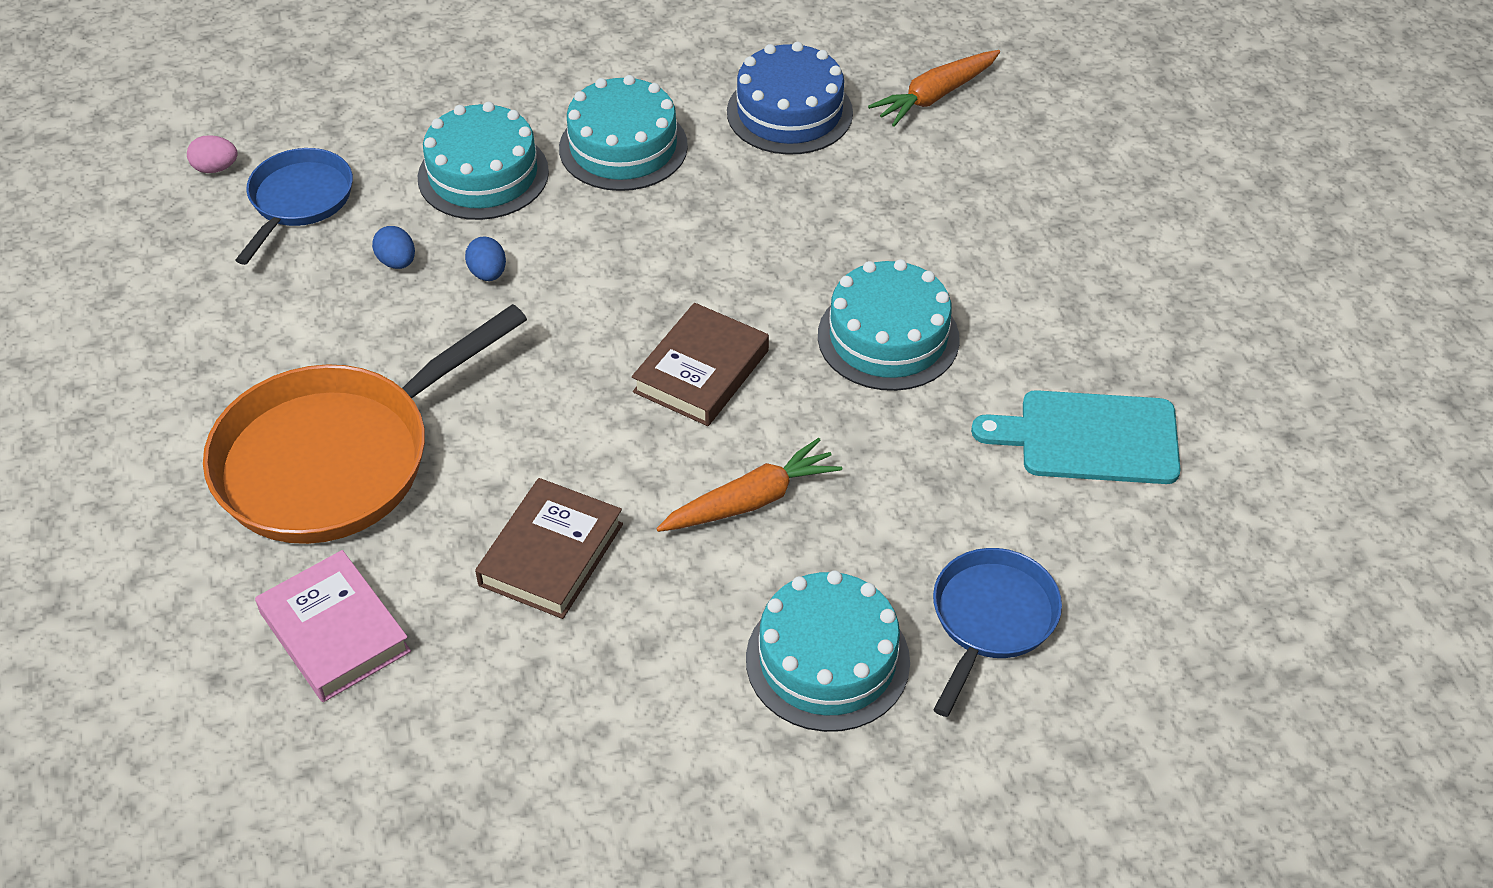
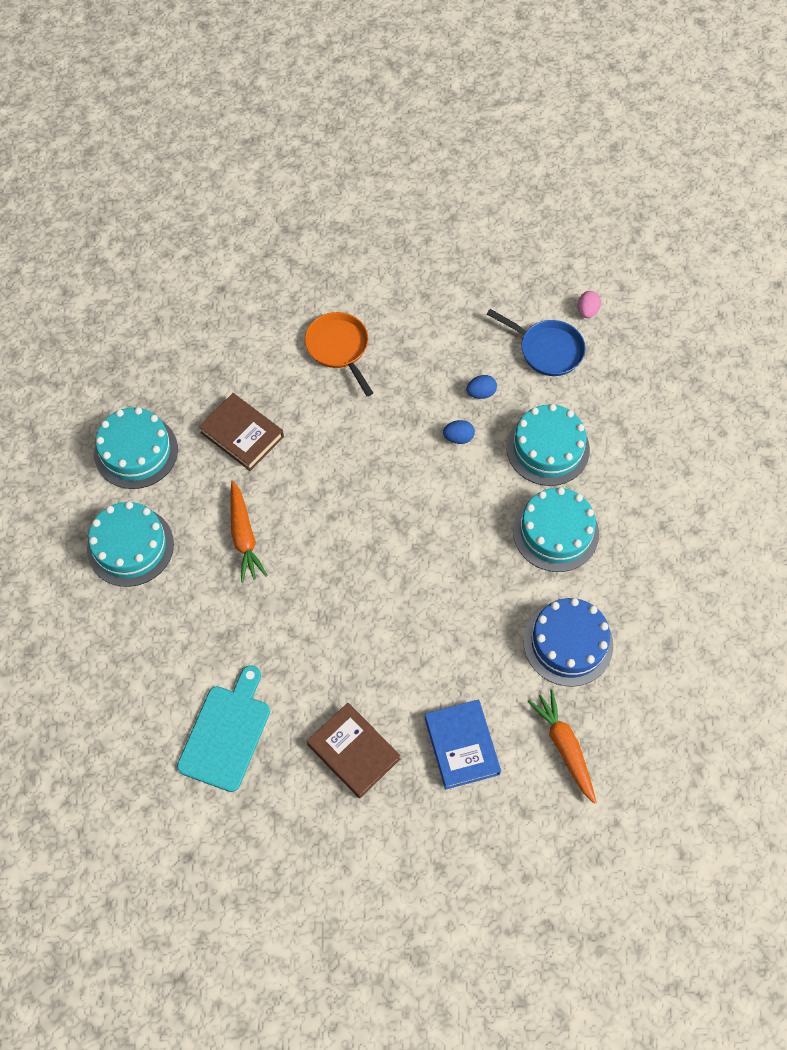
camera: 105 degrees right, 15 degrees up
(335, 632) = (229, 337): pink book -> none
(336, 458) = (339, 348): orange pan -> orange pan, size x0.55
(701, 371) = (346, 533): brown book -> brown book (353, 752)
(888, 337) = (342, 643): turquoise cake -> turquoise cake (136, 451)
(981, 187) = (461, 746): none -> blue book
(991, 619) = (124, 633): blue pan -> none

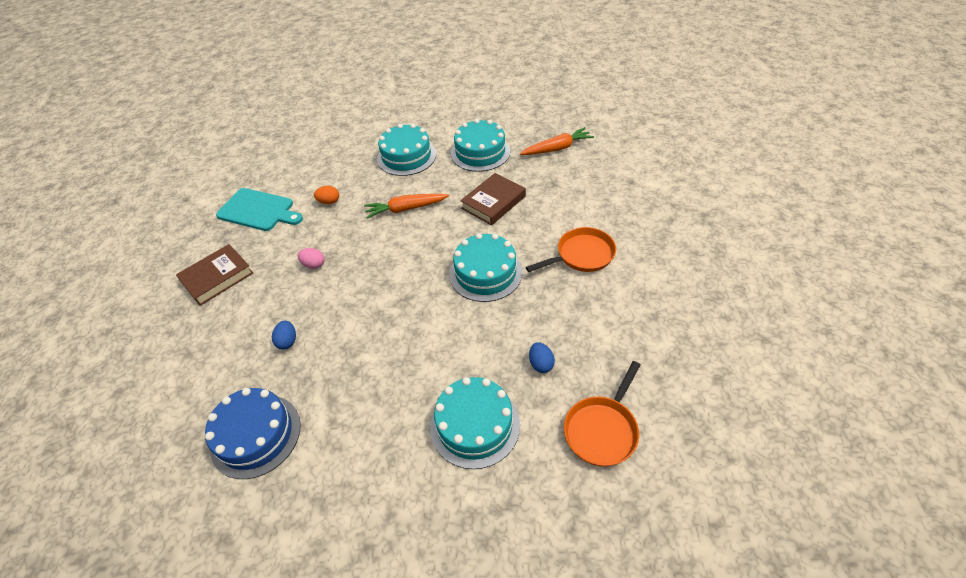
camera: 95 degrees right, 15 degrees down
(218, 637) = (329, 202): none -> orange egg
(458, 437) = (489, 344): blue egg -> blue egg (287, 341)
(461, 746) = (193, 346): blue book -> none
(547, 350) = (602, 430): blue pan -> orange pan
(555, 532) = (376, 429): turquoise cake -> turquoise cake (485, 273)
(564, 747) = (158, 427): orange carrot -> orange carrot (557, 148)
(587, 311) = (666, 478): pink egg -> pink egg (314, 265)

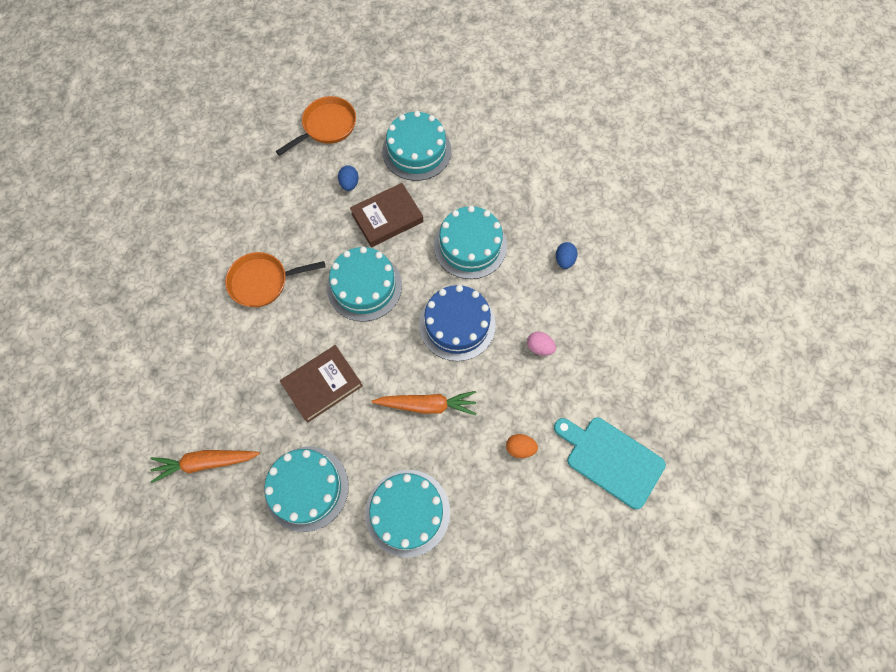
camera: 170 degrees left, 20 degrees up
(217, 277) = (645, 359): brown book -> brown book (387, 218)
(255, 435) = (586, 183): blue cake -> blue cake (457, 324)
(389, 332) = (470, 245): none -> turquoise cake

